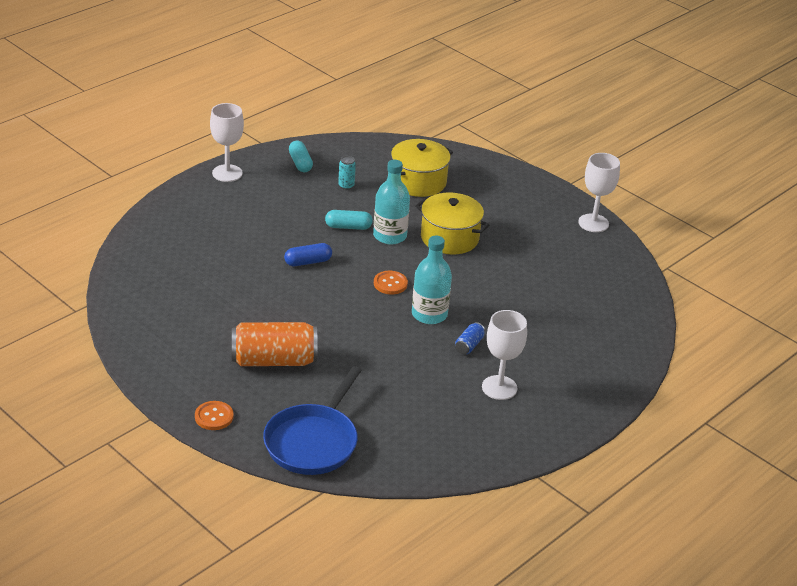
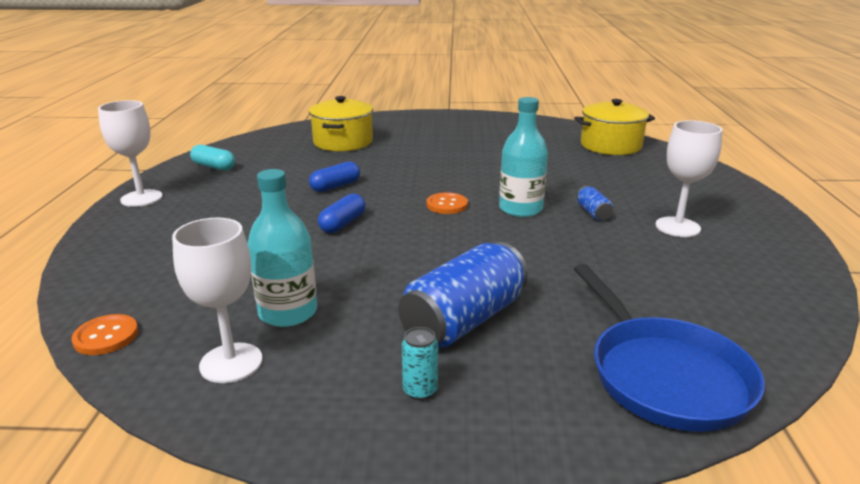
camera: 40 degrees left, 10 degrees down
(214, 417) = (514, 432): orange button -> orange button (106, 336)
(274, 360) = (464, 320): orange can -> blue can
(346, 186) = (284, 164): turquoise can -> turquoise can (420, 391)
(348, 227) = (335, 186): turquoise capsule -> blue capsule
(390, 236) = (383, 177): turquoise bottle -> turquoise bottle (288, 312)
(449, 238) = (432, 160): yellow pot -> yellow pot (610, 145)
(593, 223) = (507, 119): white goblet -> white goblet (231, 363)

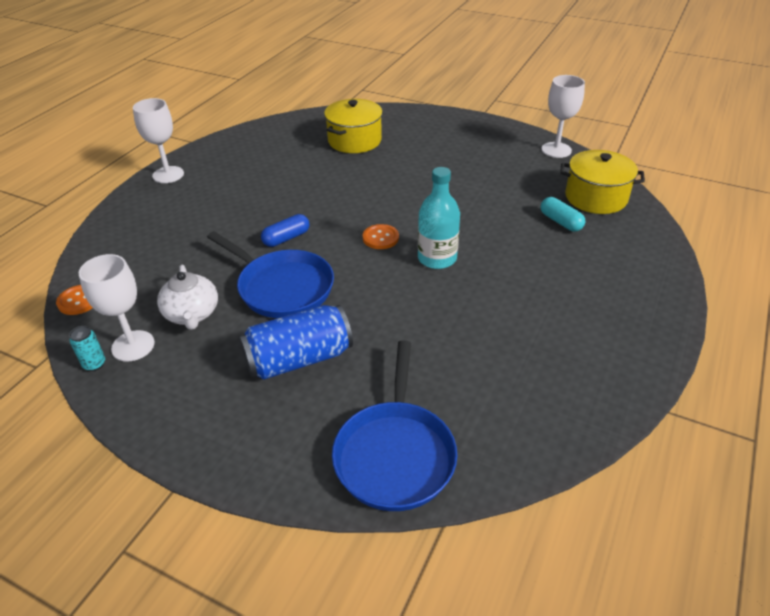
camera: 25 degrees right, 15 degrees up
(214, 167) = (237, 150): turquoise capsule -> turquoise capsule (560, 222)
(288, 312) = (192, 314): turquoise bottle -> white teapot
(335, 186) = (310, 194): blue capsule -> none
(379, 264) = (282, 287): none -> blue pan
(420, 391) = (225, 407): turquoise can -> turquoise can (94, 364)
(593, 213) = (496, 279): blue can -> none
(677, 227) = (556, 316): white goblet -> white goblet (556, 150)

